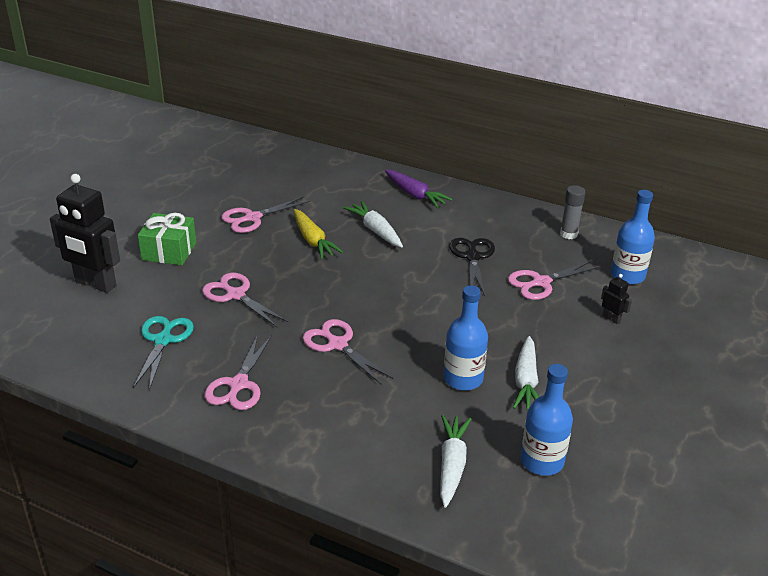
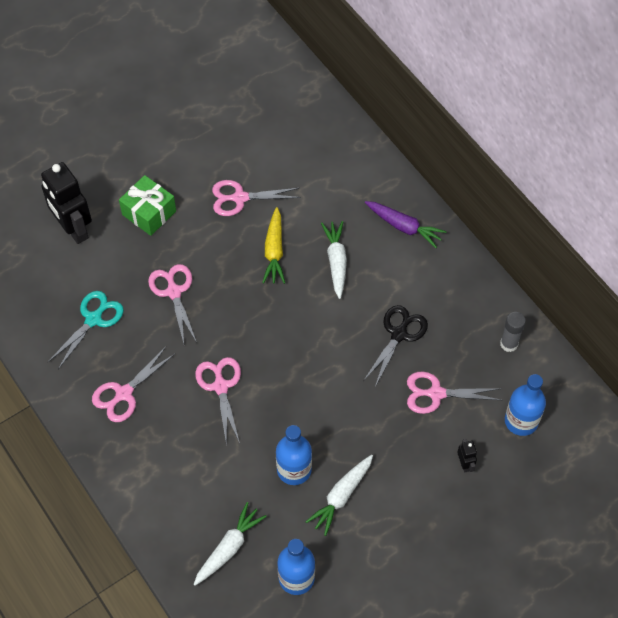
camera: 30 degrees right, 25 degrees up
(414, 194) = (403, 226): purple carrot -> purple carrot turned 45 degrees counterclockwise

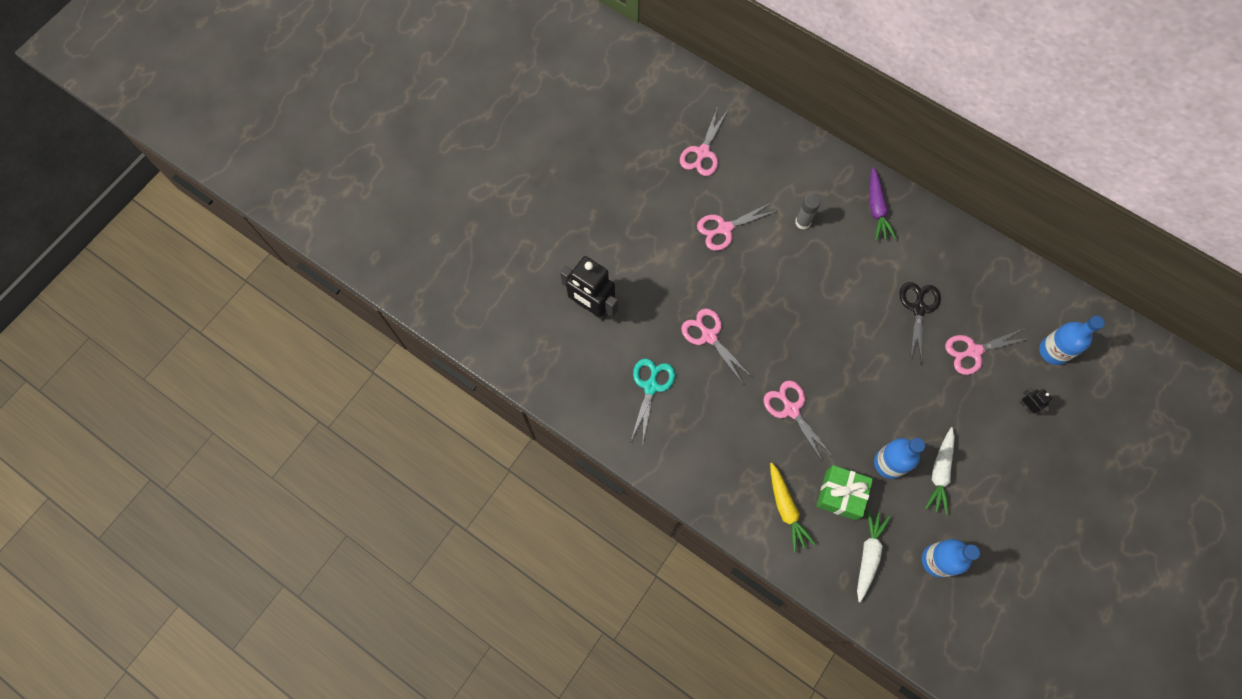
camera: 20 degrees left, 10 degrees up
(124, 393) = (711, 446): pink scissors -> pink scissors (703, 152)
(149, 213) = (651, 269): green gift -> green gift (840, 495)
(274, 251) = (777, 268): yellow carrot -> yellow carrot (786, 508)
(336, 262) = (835, 260): white carrot -> none
(403, 226) = (876, 208): purple carrot -> purple carrot turned 75 degrees clockwise
(509, 344) = (1012, 285): grey glue stick -> grey glue stick (802, 222)

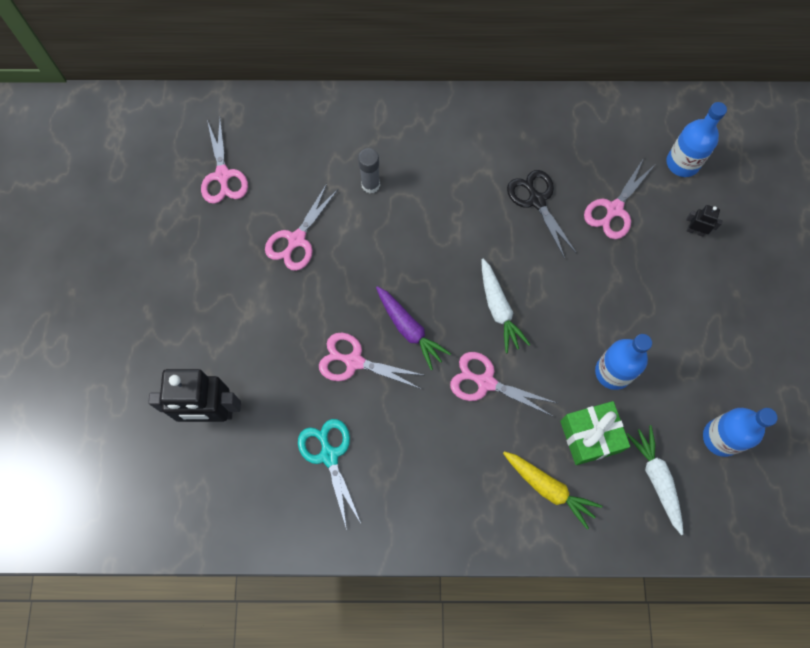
camera: 35 degrees left, 0 degrees up
(876, 208) = (432, 127): purple carrot -> purple carrot (409, 329)
(939, 472) = (664, 348): white carrot -> white carrot (498, 309)

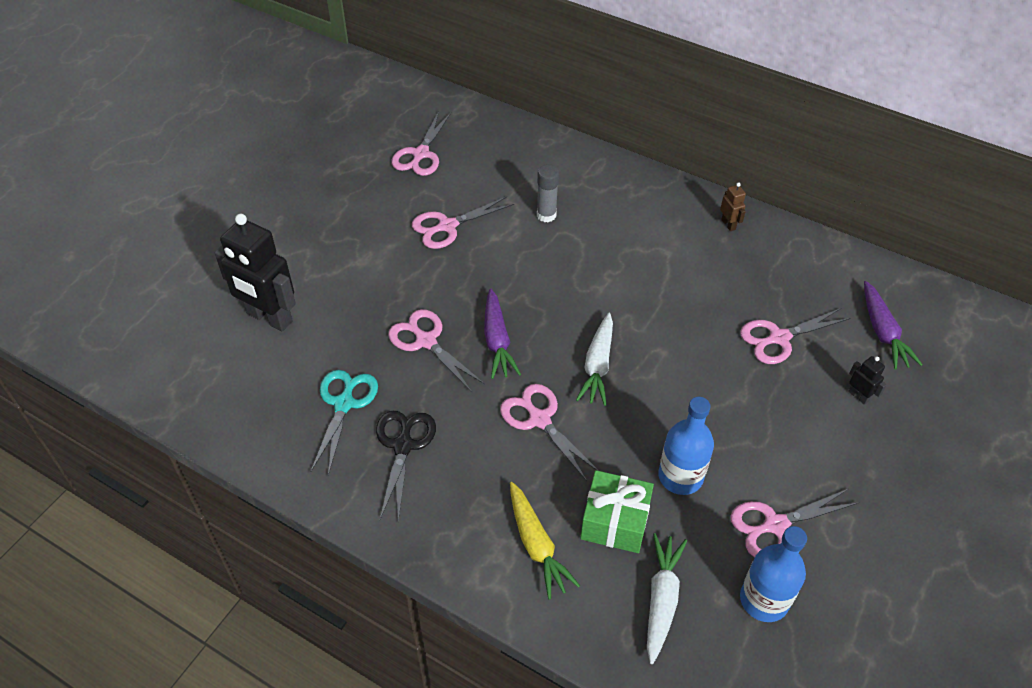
camera: 30 degrees right, 20 degrees down
(518, 118) = (728, 224): none -> brown robot
(536, 201) = (700, 296): black scissors -> black scissors (403, 446)
(682, 163) = (882, 332): blue bottle -> purple carrot
(697, 374) = (775, 525): none -> pink scissors

